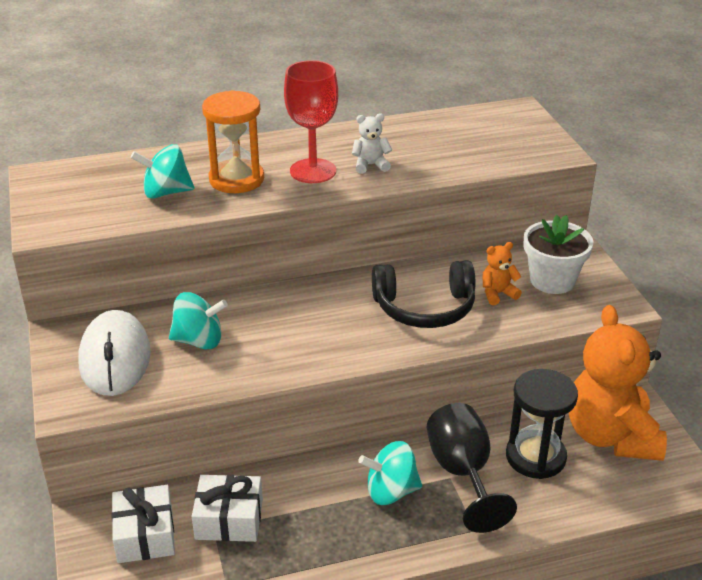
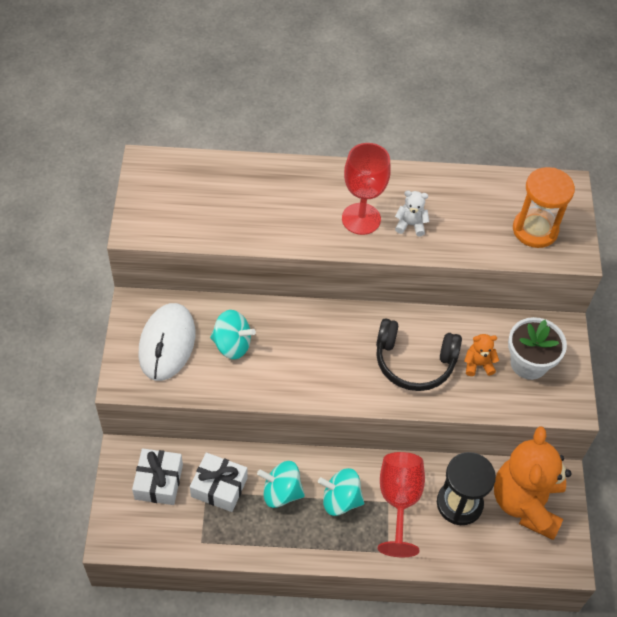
camera: 15 degrees right, 20 degrees up
(166, 192) = (237, 212): turquoise spinning top -> turquoise spinning top (281, 492)
(236, 179) = (297, 212): orange hourglass -> orange hourglass (535, 230)
(462, 473) = (399, 501): black goblet -> red goblet

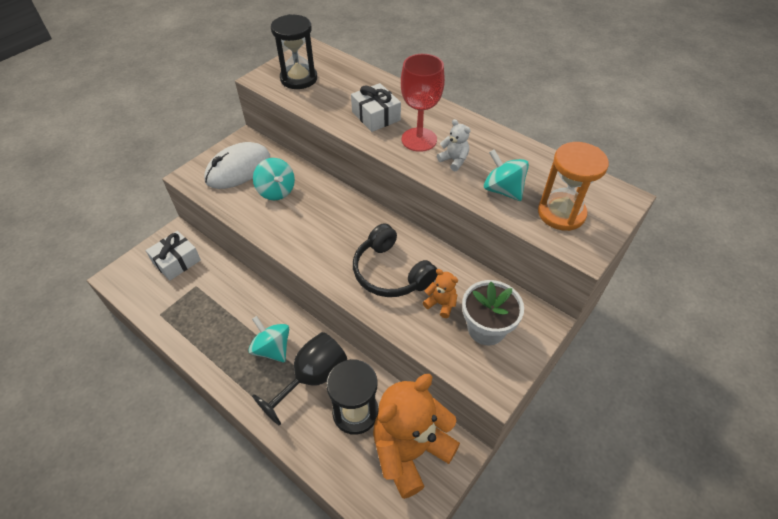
camera: 40 degrees right, 5 degrees down
(175, 209) = (299, 79): none -> black hourglass
(219, 487) = (206, 288): white gift -> white gift (376, 116)
(281, 492) = (240, 317): turquoise spinning top -> turquoise spinning top (502, 190)
(399, 501) = (312, 378): red goblet -> black goblet

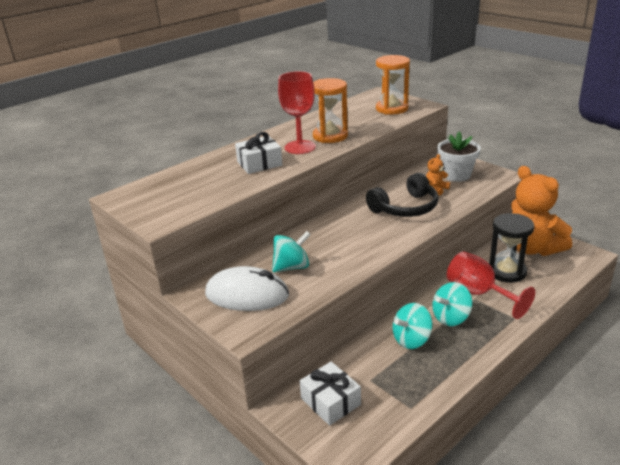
camera: 80 degrees left, 20 degrees down
(238, 169) = (247, 295): white mouse -> white mouse turned 45 degrees counterclockwise
(299, 79) = (174, 201): black hourglass -> none
(312, 378) = (479, 294): black goblet -> red goblet
(454, 160) = (330, 136): white teddy bear -> orange hourglass
(502, 190) = (367, 123): turquoise spinning top -> turquoise spinning top (411, 340)

